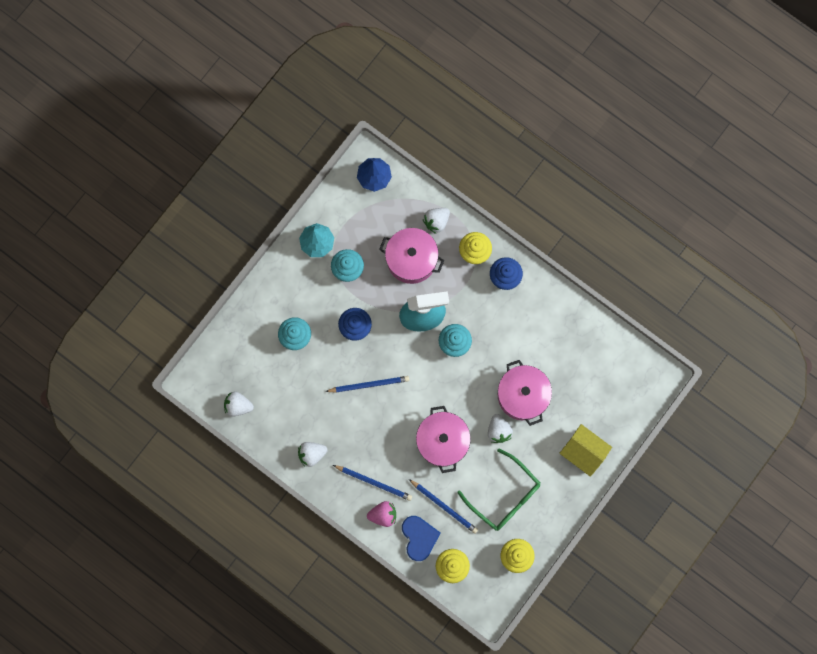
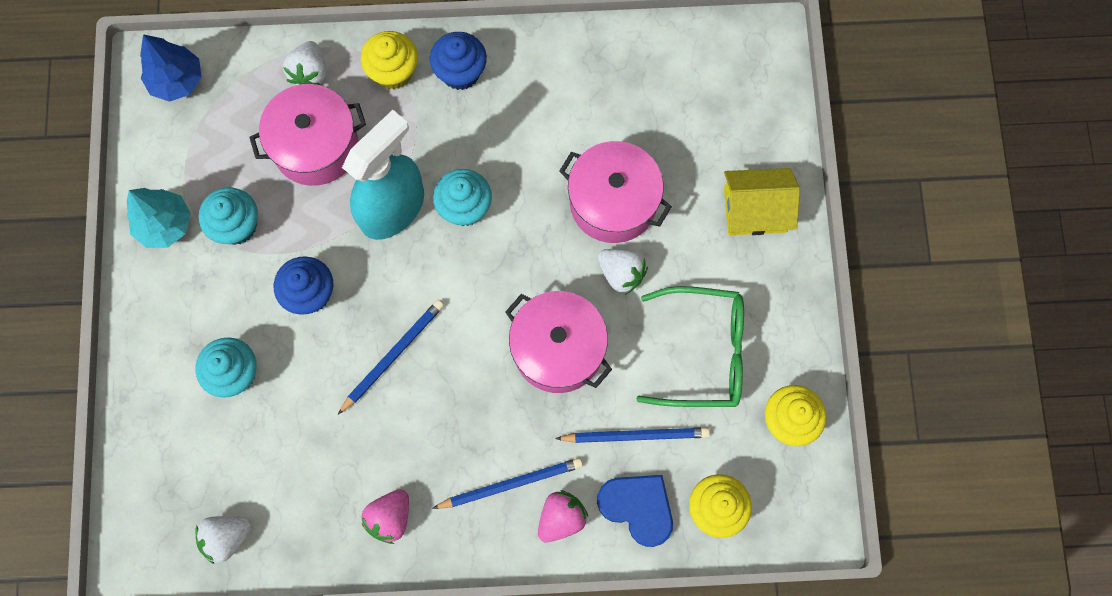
camera: 40 degrees left, 5 degrees down
(312, 454) = (390, 518): white strawberry -> pink strawberry

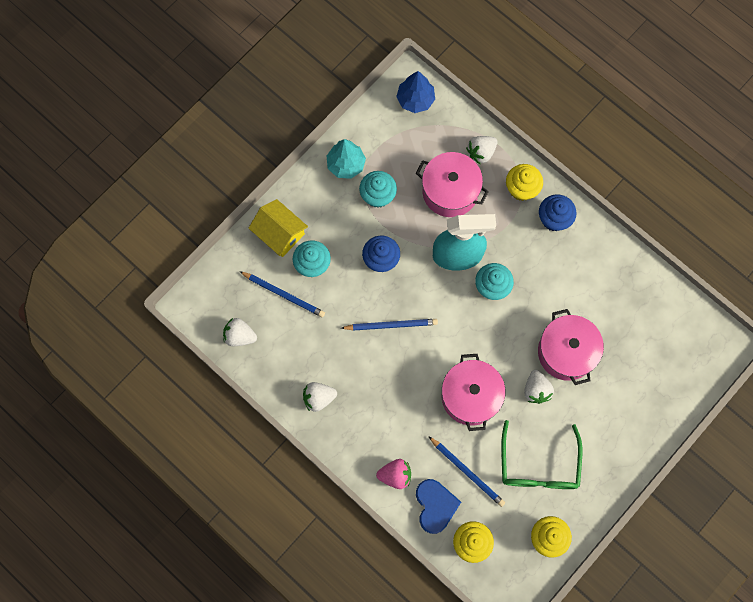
camera: 45 degrees right, 0 degrees up
(390, 518) = (318, 398): pink strawberry -> white strawberry
(511, 484) = (388, 437): blue pencil -> blue pencil (284, 294)
(703, 352) = (538, 465): green glasses -> green glasses turned 45 degrees clockwise
(755, 210) = (633, 422): yellow house -> yellow house (279, 233)

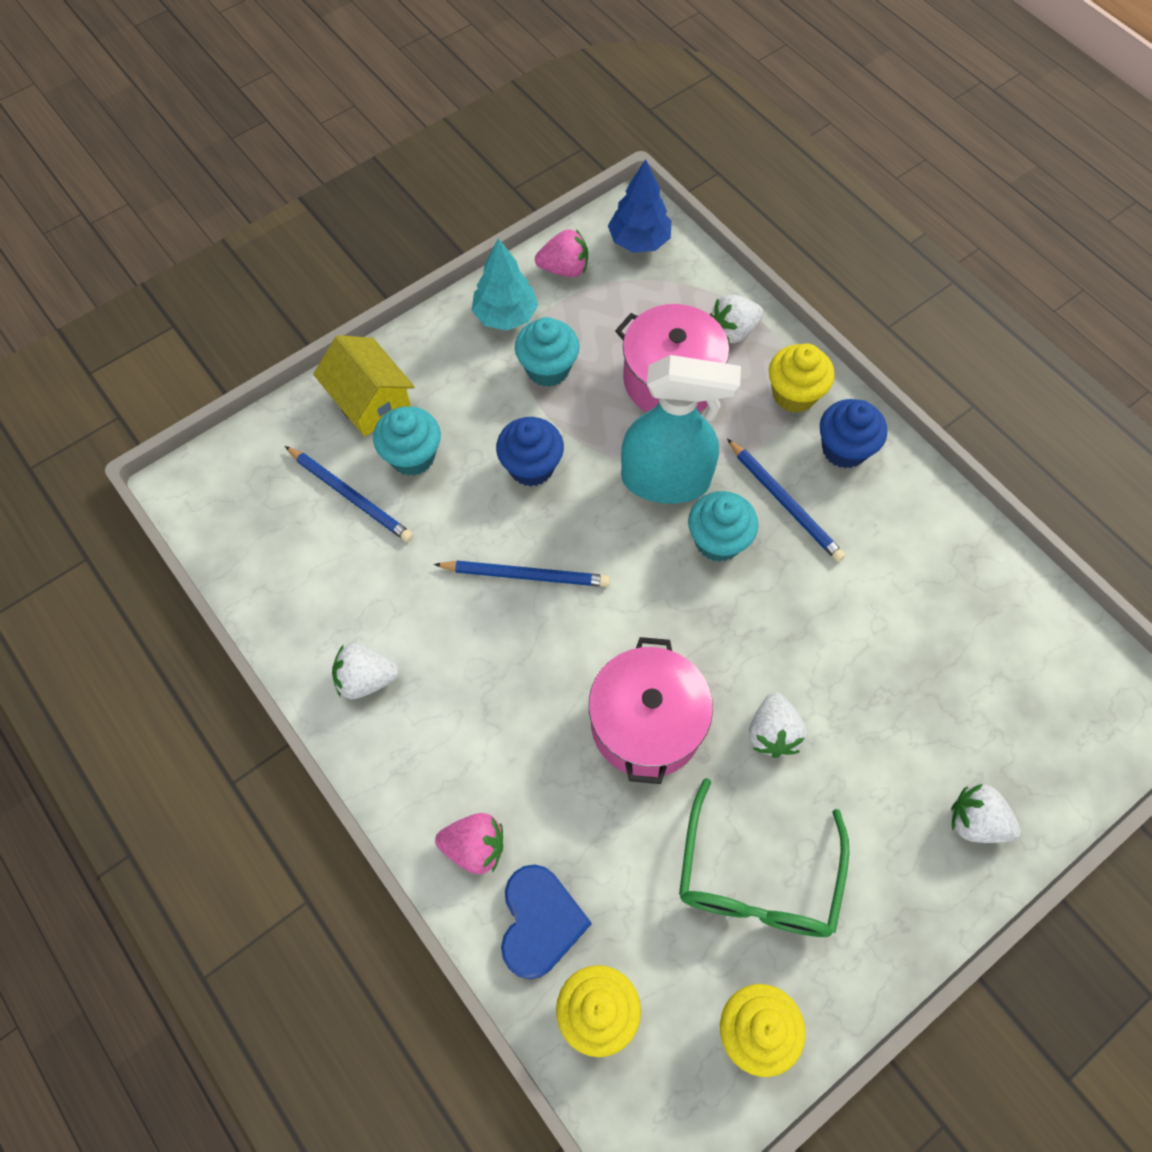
camera: 10 degrees right, 10 degrees down
(239, 336) = (256, 550): white strawberry -> white strawberry (975, 821)
(374, 126) = (564, 269): none -> pink strawberry
(467, 472) = (615, 866): blue pencil -> blue pencil (785, 502)
(566, 352) = (838, 674): pink pot -> none

